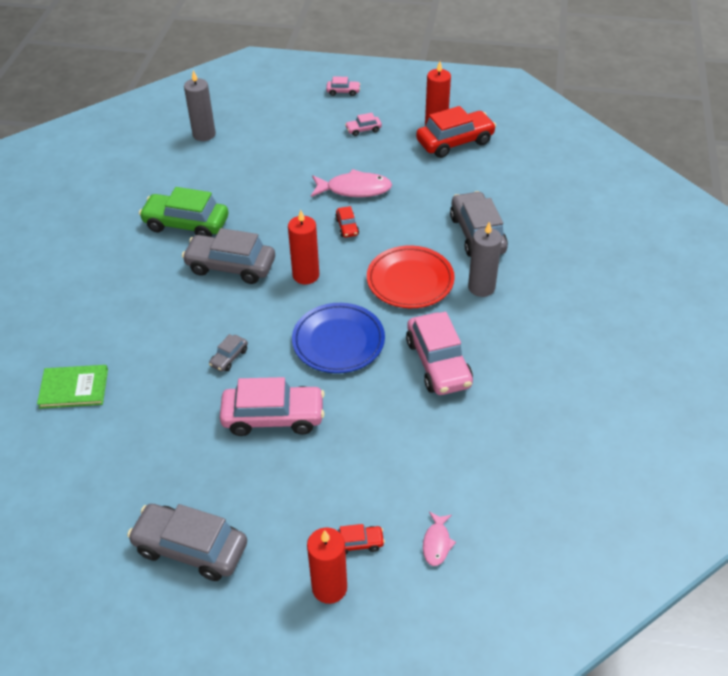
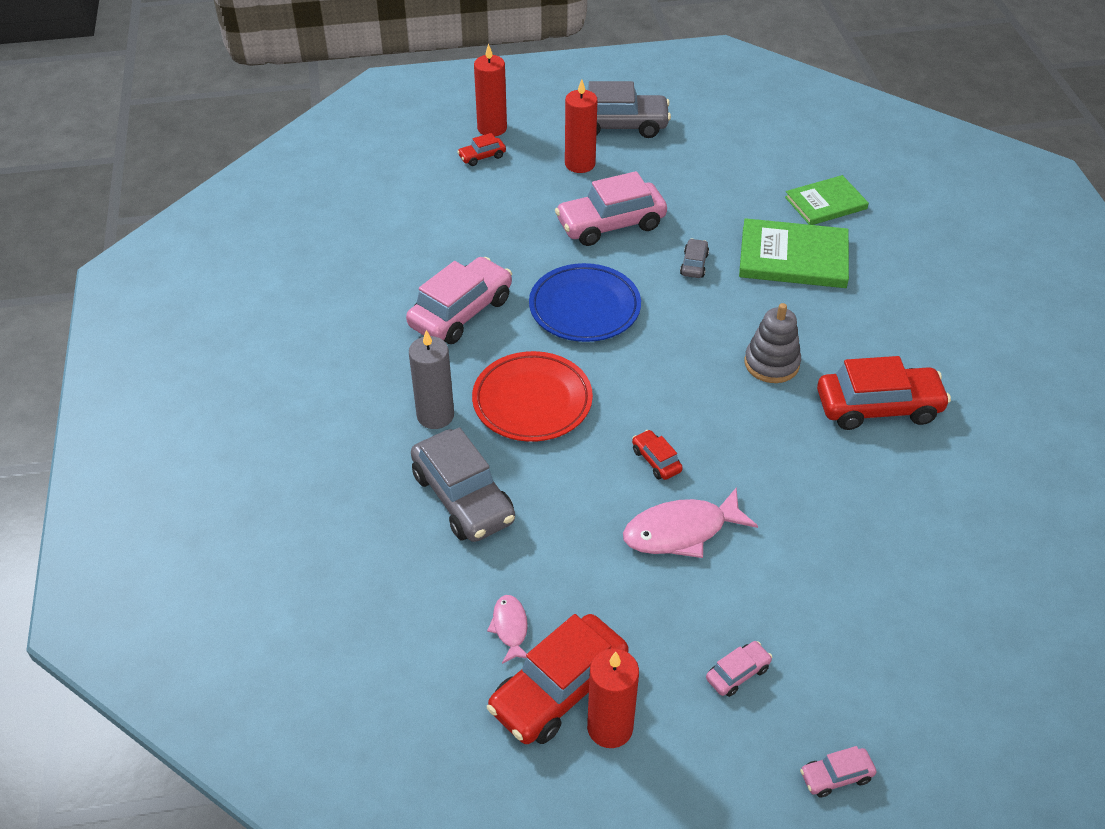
camera: 160 degrees right, 0 degrees up
(147, 343) = (793, 257): none -> green book
(186, 224) = (878, 407): green car -> red car
(204, 134) = (999, 580): grey candle -> none
(230, 266) = (771, 363): grey car -> grey stacking toy
(306, 275) = (669, 376): red candle -> red candle (580, 164)
(437, 543) = (413, 171): pink fish -> pink fish (510, 628)
(438, 363) = (461, 312): pink car -> pink car turned 75 degrees clockwise

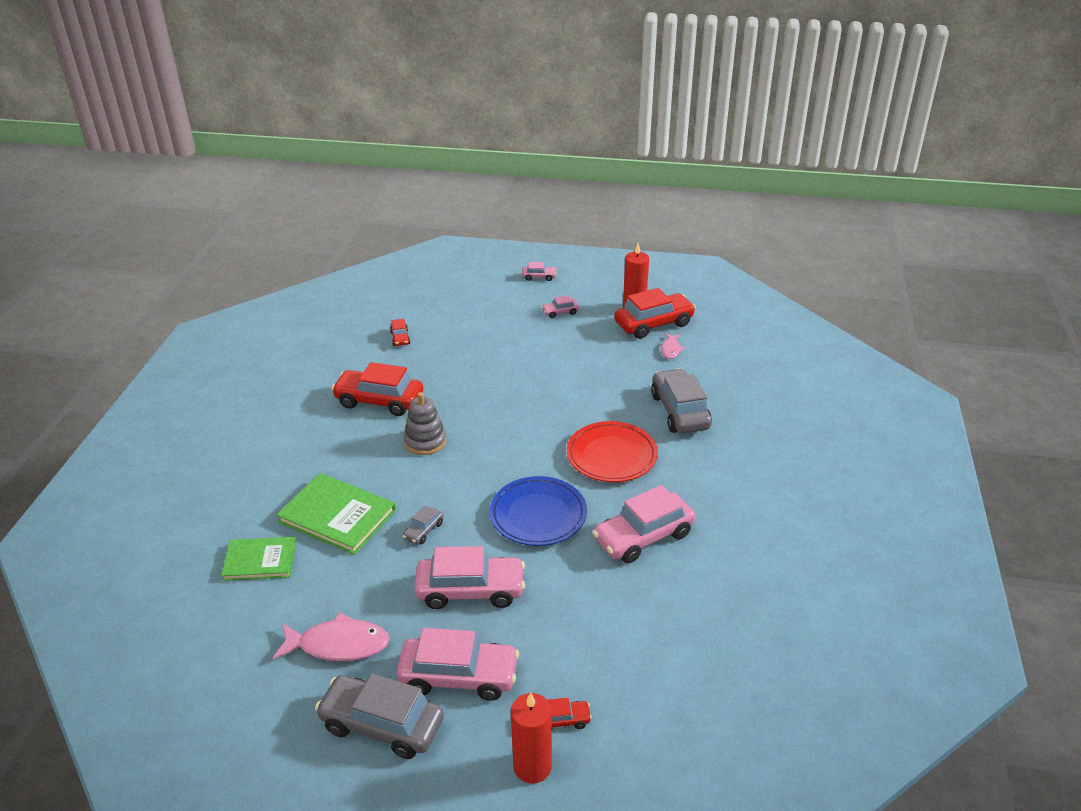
camera: 160 degrees left, 10 degrees down
(435, 415) = (686, 462): grey candle -> none
(580, 164) = (458, 676): red candle -> pink car
(656, 460) = (545, 404): red car -> red car (400, 338)
(681, 531) = (552, 368): pink fish -> pink fish (338, 645)

